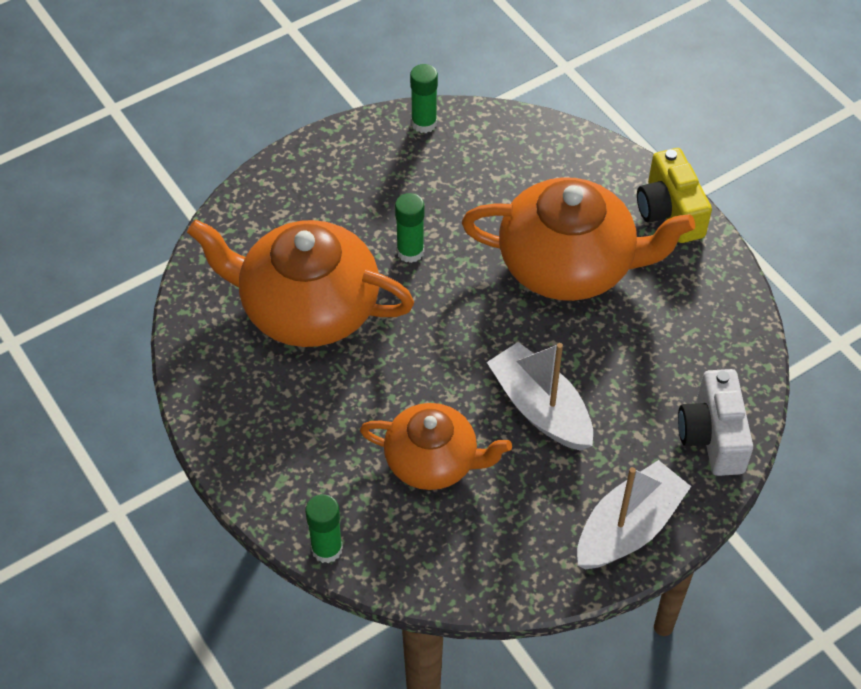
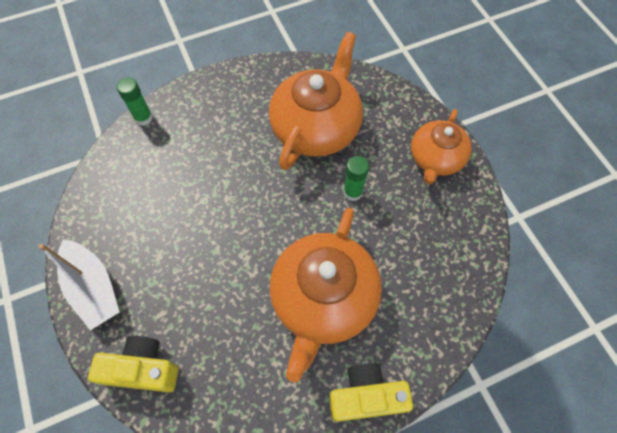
camera: 100 degrees right, 10 degrees up
(424, 123) = (477, 220): green glue stick -> none
(433, 461) = (183, 180): orange teapot -> orange teapot (435, 159)
(540, 408) = (202, 251): white boat -> none
(712, 436) = (143, 369): white camera -> yellow camera

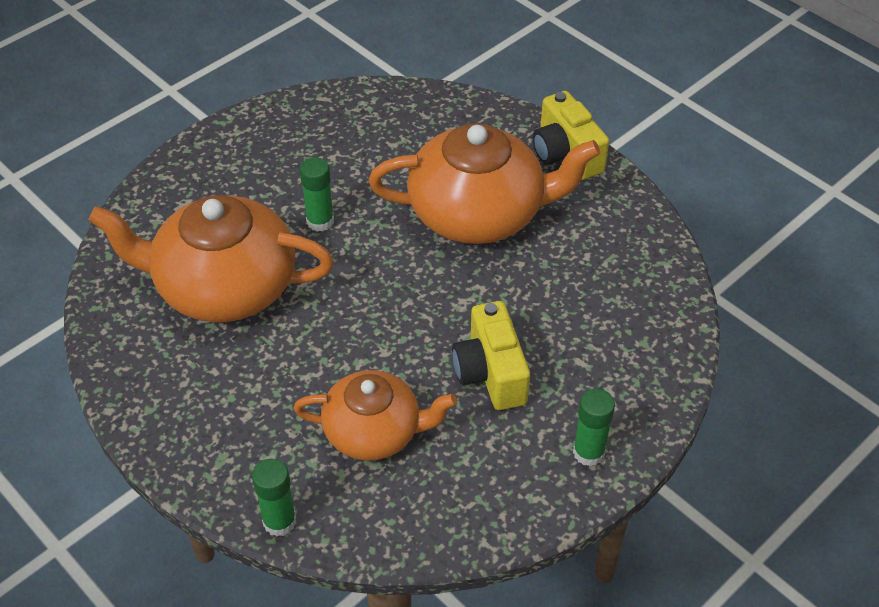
camera: 110 degrees left, 15 degrees down
(93, 288) = (588, 452): white boat -> green glue stick
(143, 369) = (652, 352): yellow camera -> yellow camera (490, 373)
(435, 159) = (236, 154): orange teapot -> orange teapot (374, 431)

